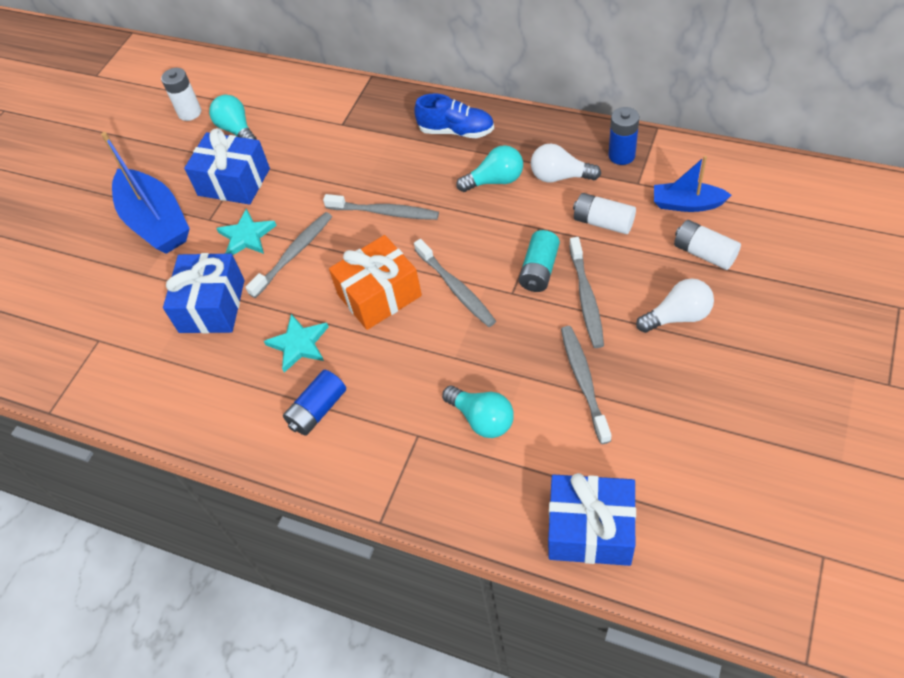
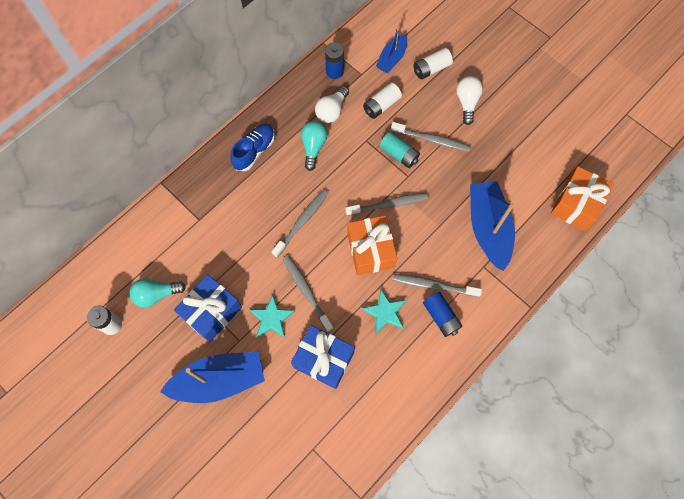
camera: 75 degrees left, 15 degrees up
(482, 419) = (488, 228): turquoise light bulb -> blue boat
(584, 381) = (487, 167): grey toothbrush -> grey toothbrush (433, 285)
(590, 530) = (576, 204): blue gift -> orange gift

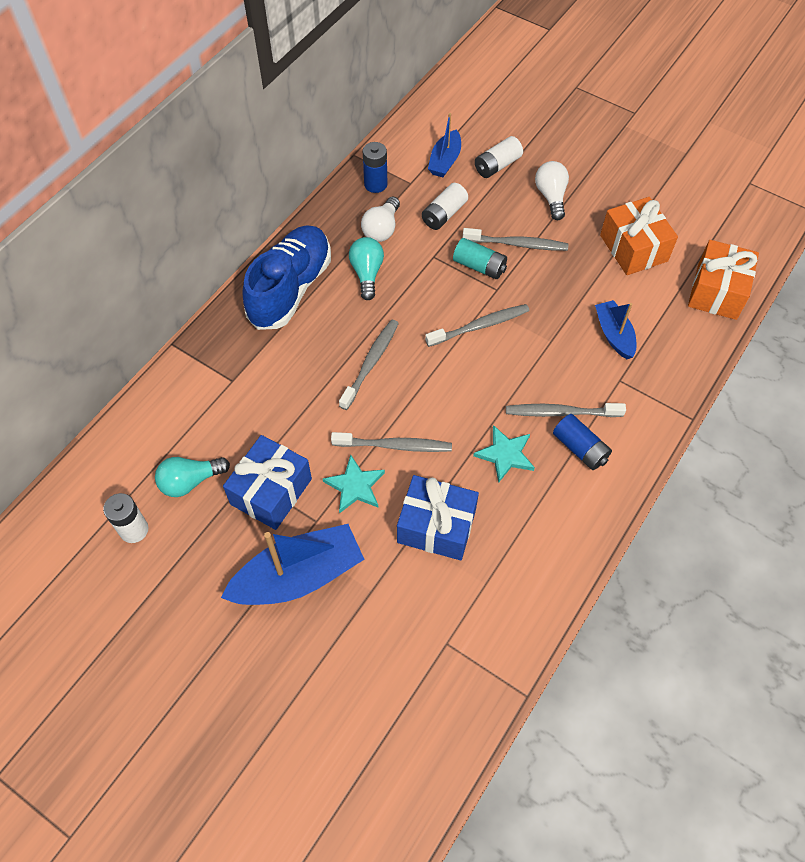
camera: 10 degrees left, 10 degrees down
(254, 151) = (290, 289): blue shoe -> blue shoe, size x1.67
(306, 291) = (395, 446): grey toothbrush -> grey toothbrush turned 135 degrees clockwise
(371, 250) = (469, 383): orange gift -> orange gift (633, 248)
(488, 228) = (614, 334): blue boat -> blue boat, size x0.57

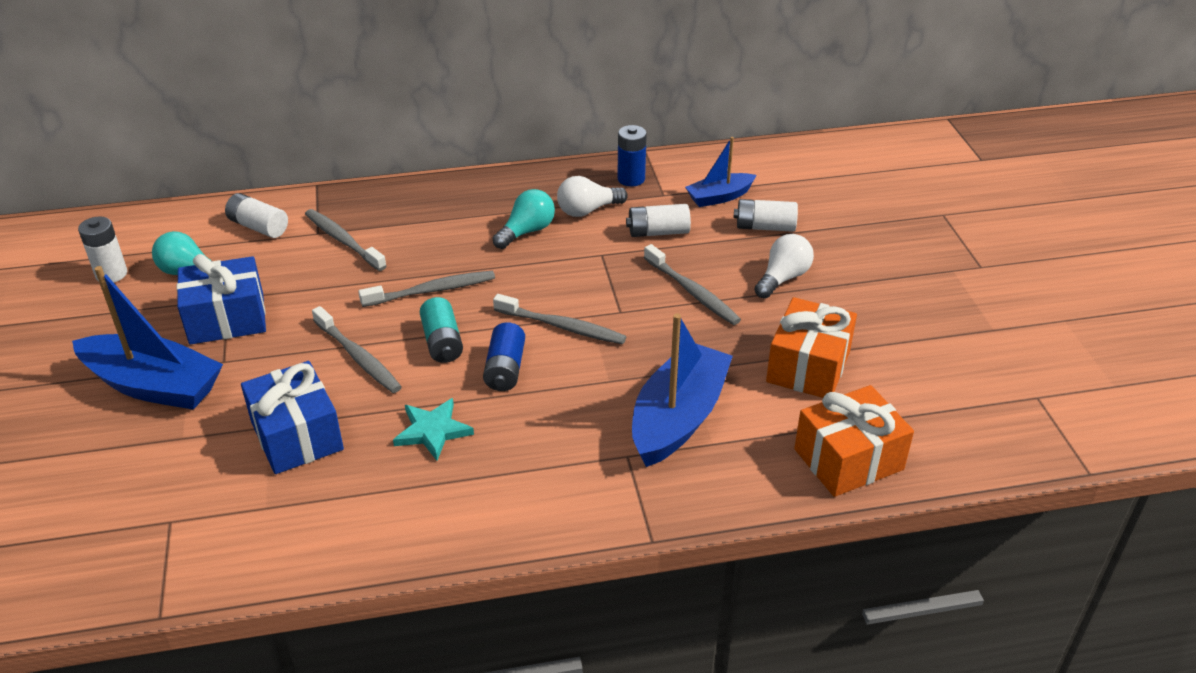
camera: 45 degrees right, 20 degrees down
(183, 408) = (258, 227): none -> white battery
(290, 289) = (452, 204): blue shoe -> none
(355, 486) = (286, 360): turquoise star -> none
(479, 266) = (631, 286): turquoise battery -> turquoise battery (442, 342)
(560, 412) = (531, 438): grey toothbrush -> grey toothbrush (343, 240)
(580, 448) = (504, 478): blue battery -> blue battery (505, 369)
(614, 334) = (678, 418): blue boat -> blue boat, size x1.77

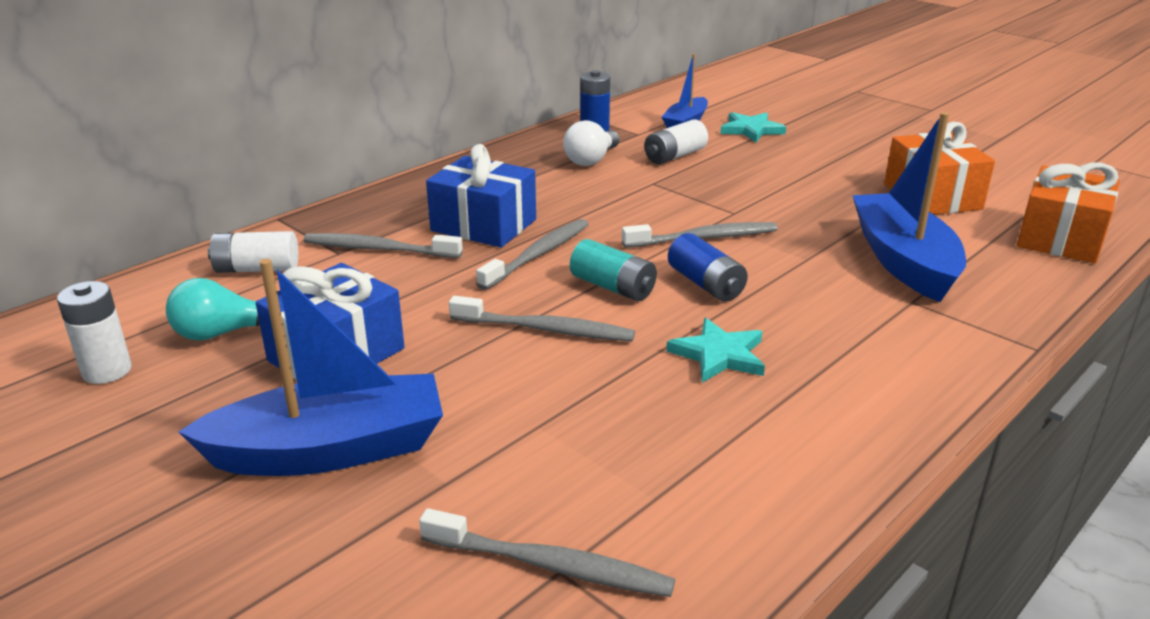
camera: 35 degrees left, 10 degrees down
(297, 435) = (585, 419): blue gift -> blue gift (484, 225)
(526, 231) = (560, 188): turquoise light bulb -> none
(692, 292) = (768, 182): grey toothbrush -> grey toothbrush (551, 566)
(764, 227) = (751, 130): white battery -> turquoise star
(782, 278) = (819, 154): white light bulb -> none

